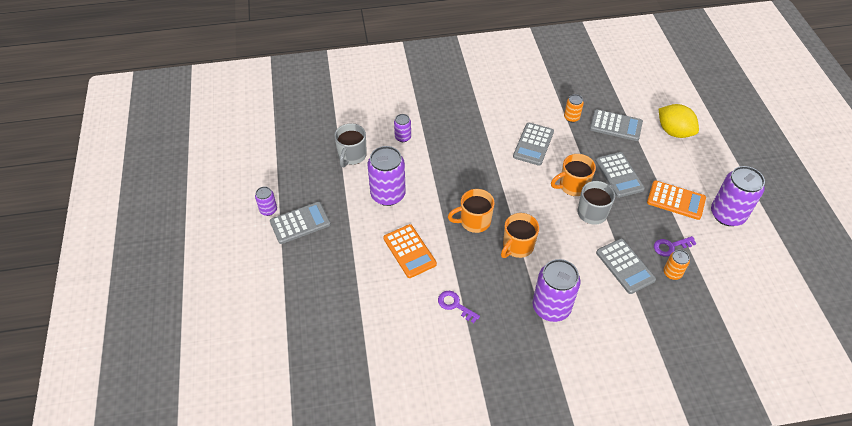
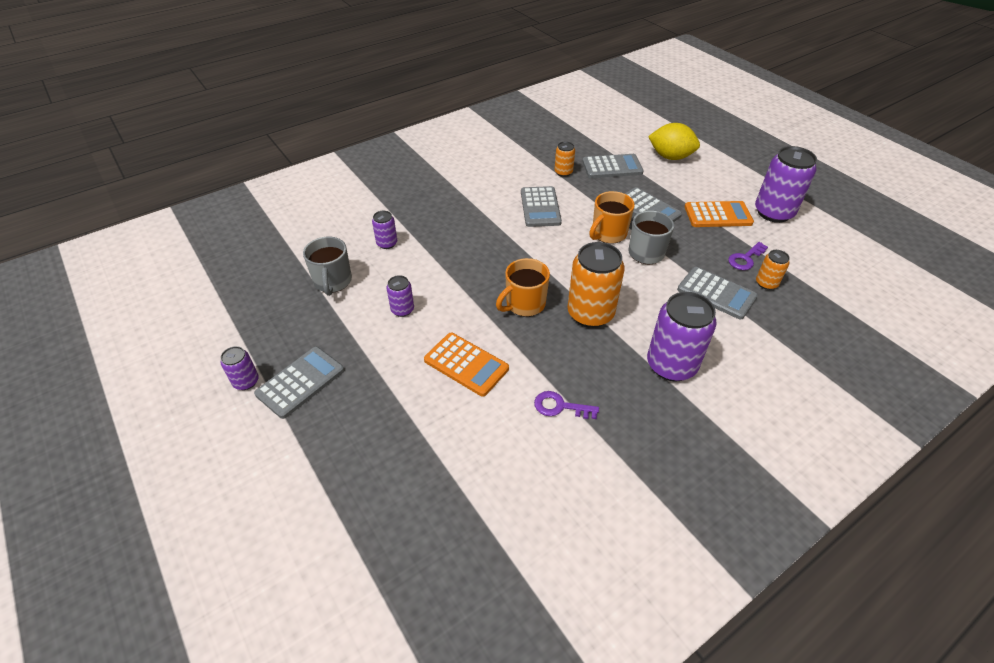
camera: 25 degrees left, 5 degrees down
(388, 194) = (402, 310): purple can -> purple can, size x0.50
(517, 246) = (590, 313): orange mug -> orange can

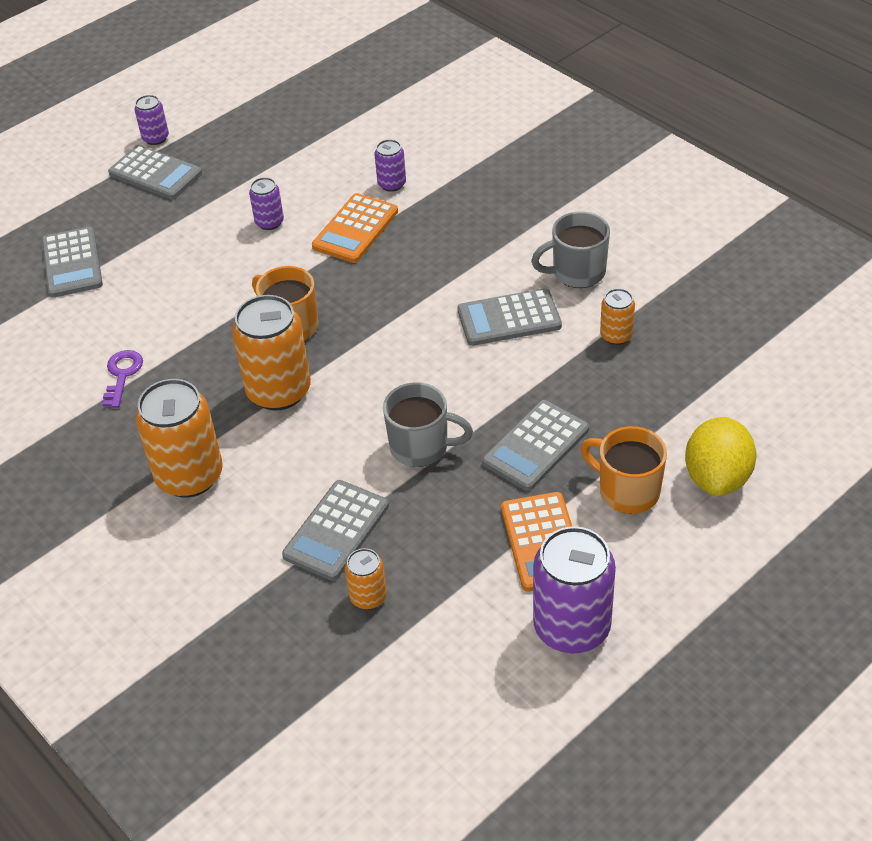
camera: 85 degrees right, 0 degrees up
(333, 282) = (311, 157): grey mug -> grey mug (577, 272)
(466, 364) = (184, 289): orange calculator -> orange calculator (355, 229)
(608, 234) = (458, 400): orange mug -> orange mug (627, 491)
(612, 167) = (652, 396): grey calculator -> grey calculator (72, 263)
(671, 365) = (189, 476): purple can -> orange can
(745, 259) = (427, 574): purple key -> none

